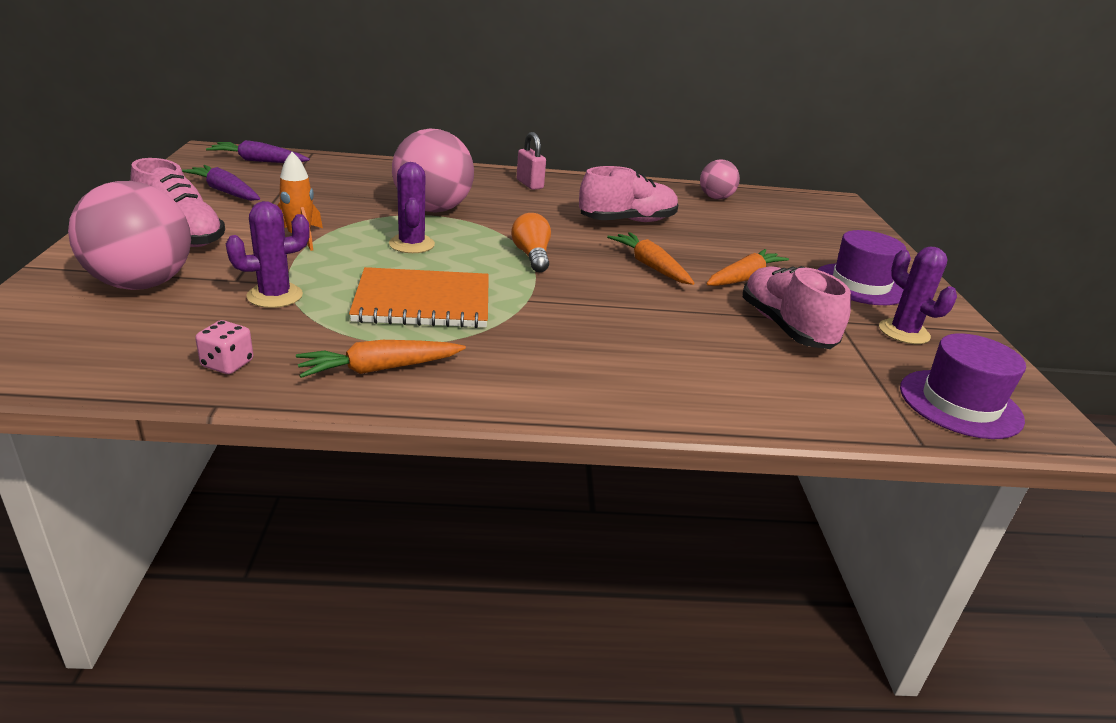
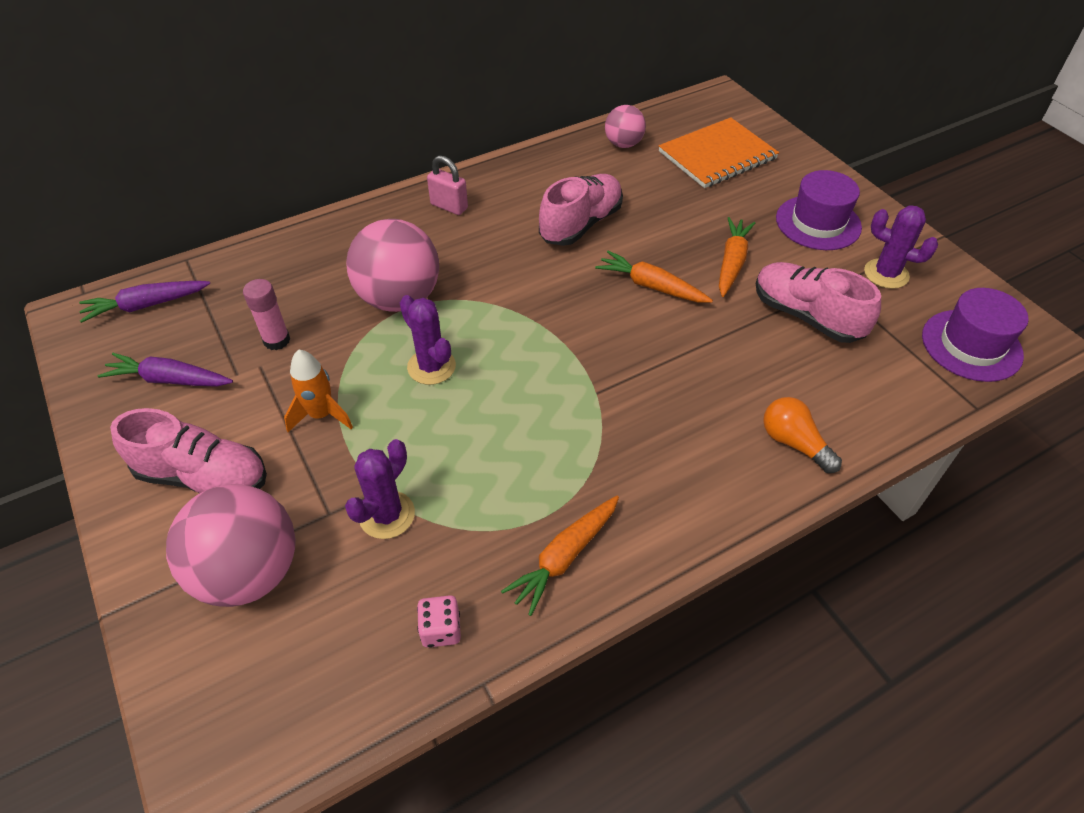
camera: 25 degrees left, 20 degrees up
(319, 199) = (276, 340): none -> pink glue stick
(423, 301) = (517, 446): orange notebook -> orange notebook (717, 155)
(532, 256) = (547, 325): orange light bulb -> orange light bulb (794, 443)

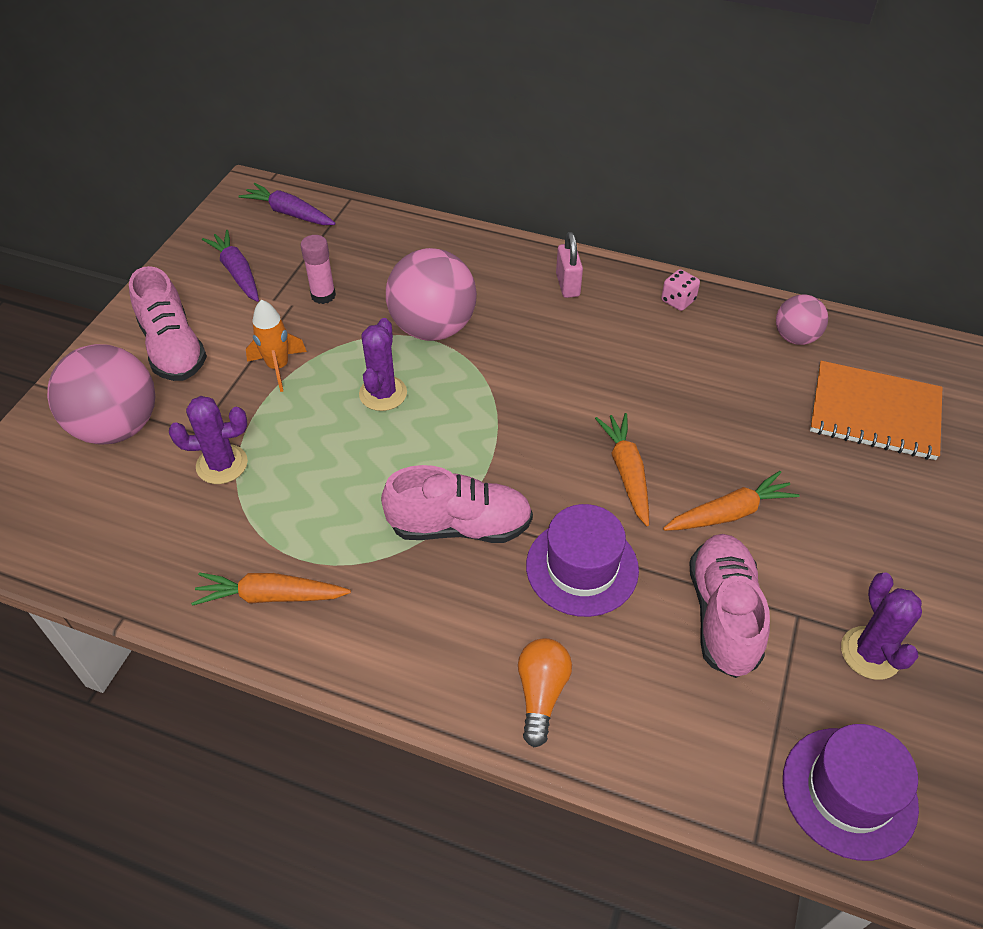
camera: 50 degrees right, 0 degrees up
(441, 629) = (149, 562): pink dice -> pink dice (678, 301)
(581, 224) = (648, 377): pink shoe -> pink shoe (460, 526)
(818, 223) = (877, 550): purple hat -> purple hat (582, 567)

